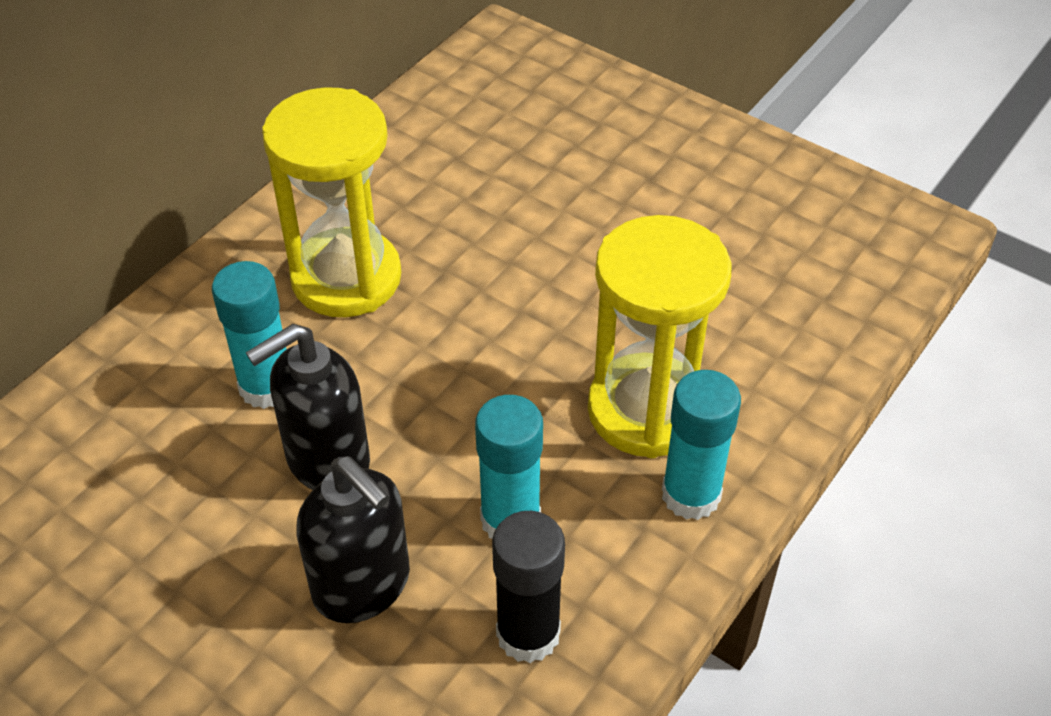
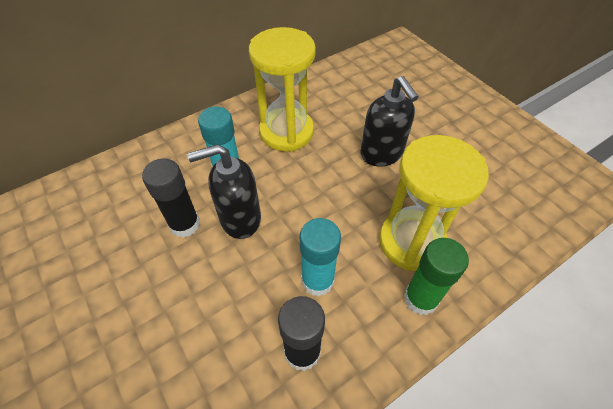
camera: 20 degrees right, 5 degrees up
(225, 500) = (185, 224): none -> black glue stick
(362, 585) = (229, 292): black soap dispenser -> black soap dispenser (381, 154)
(691, 495) = (420, 299): turquoise glue stick -> green glue stick

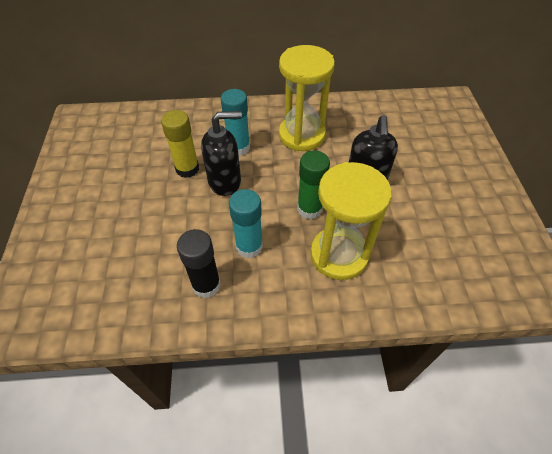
camera: 30 degrees right, 0 degrees up
(185, 224) = (187, 169): black glue stick -> yellow glue stick
(240, 219) = (225, 181): black soap dispenser -> black soap dispenser turned 150 degrees clockwise
(420, 299) = (314, 296): green glue stick -> green glue stick (309, 209)

